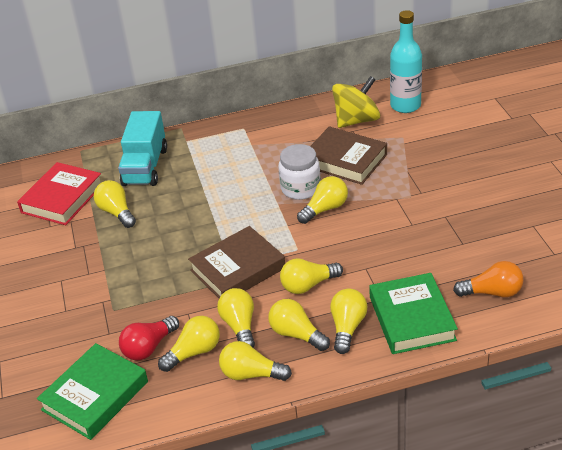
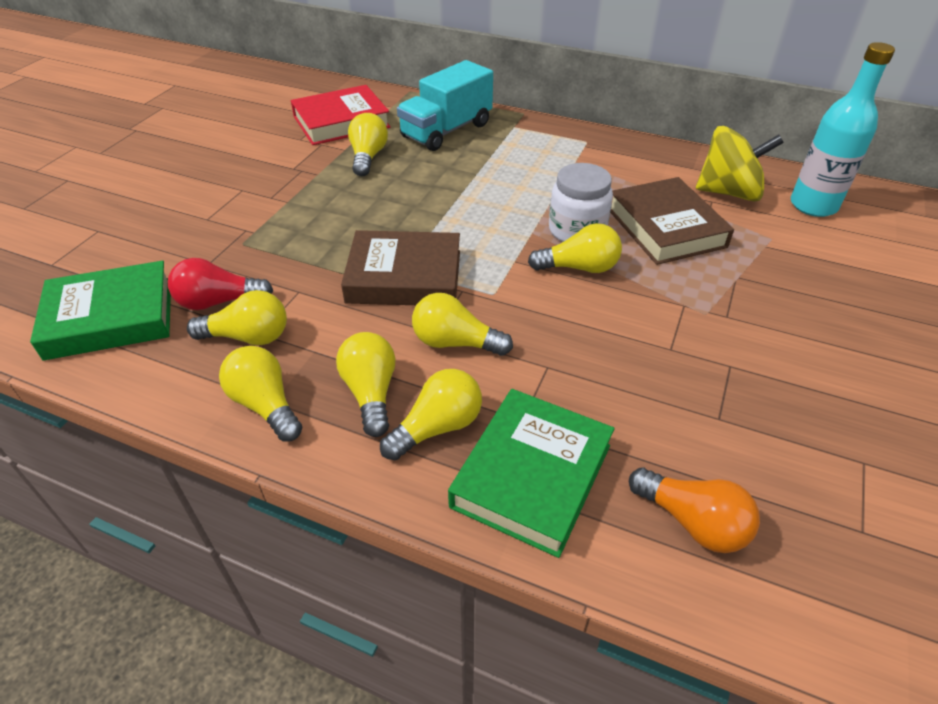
camera: 35 degrees right, 5 degrees up
(240, 326) = (326, 340): yellow light bulb -> none

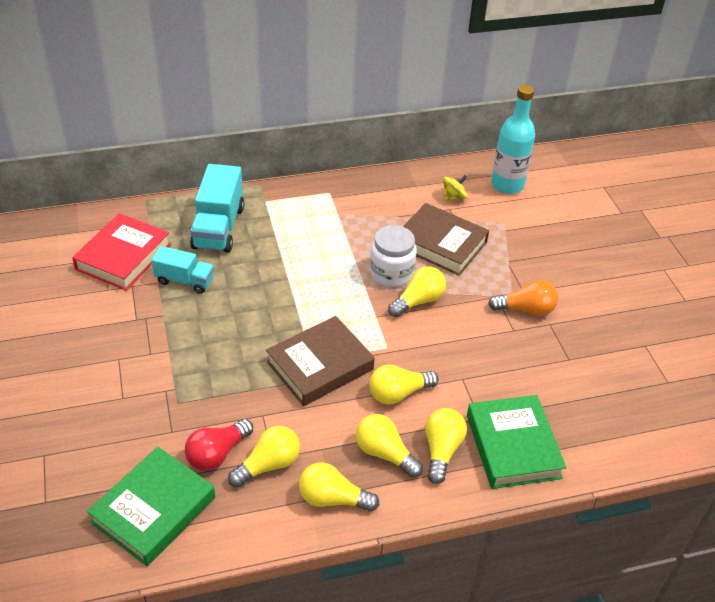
camera: 40 degrees left, 0 degrees up
(368, 157) = (185, 281): yellow light bulb -> turquoise truck
(692, 522) = (601, 423): orange light bulb -> orange light bulb (525, 309)
(729, 192) = (454, 197): yellow spinning top -> yellow spinning top, size x0.50

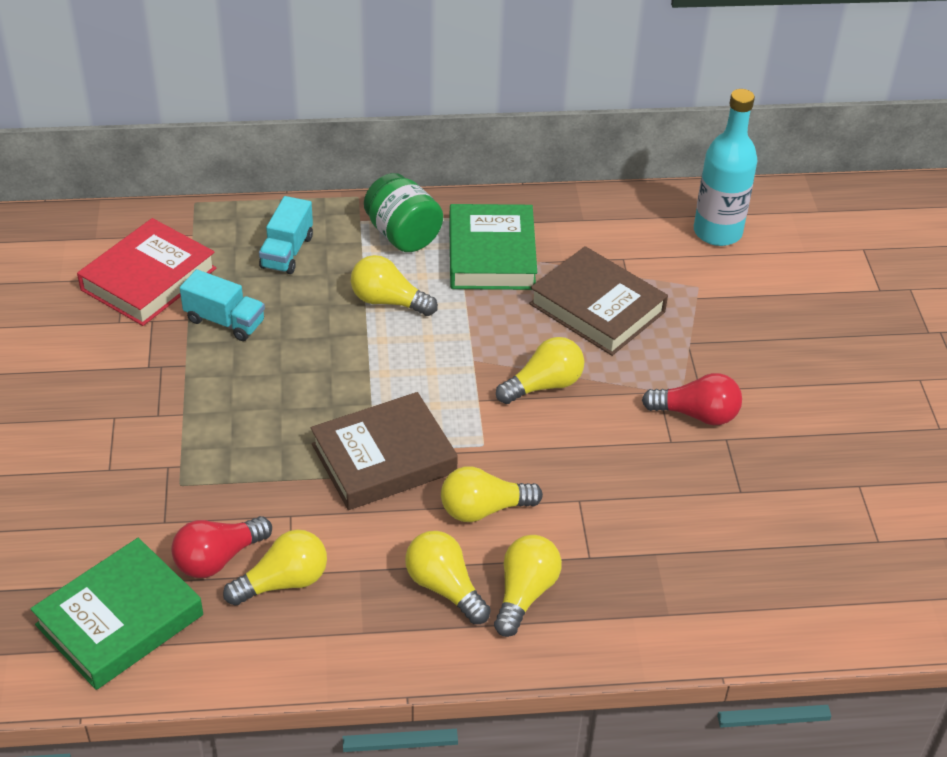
camera: 10 degrees right, 0 degrees up
(218, 227) = (287, 252): turquoise truck -> turquoise truck, size x0.62
(297, 208) = (403, 235): none -> green jar
(333, 499) = (359, 638): yellow light bulb -> yellow light bulb (388, 301)
(391, 273) = (515, 341): white jar -> none
(454, 197) = (633, 242): yellow spinning top -> none
(513, 446) = (626, 601): green book -> green book (491, 254)
(525, 309) = (696, 414): orange light bulb -> red light bulb

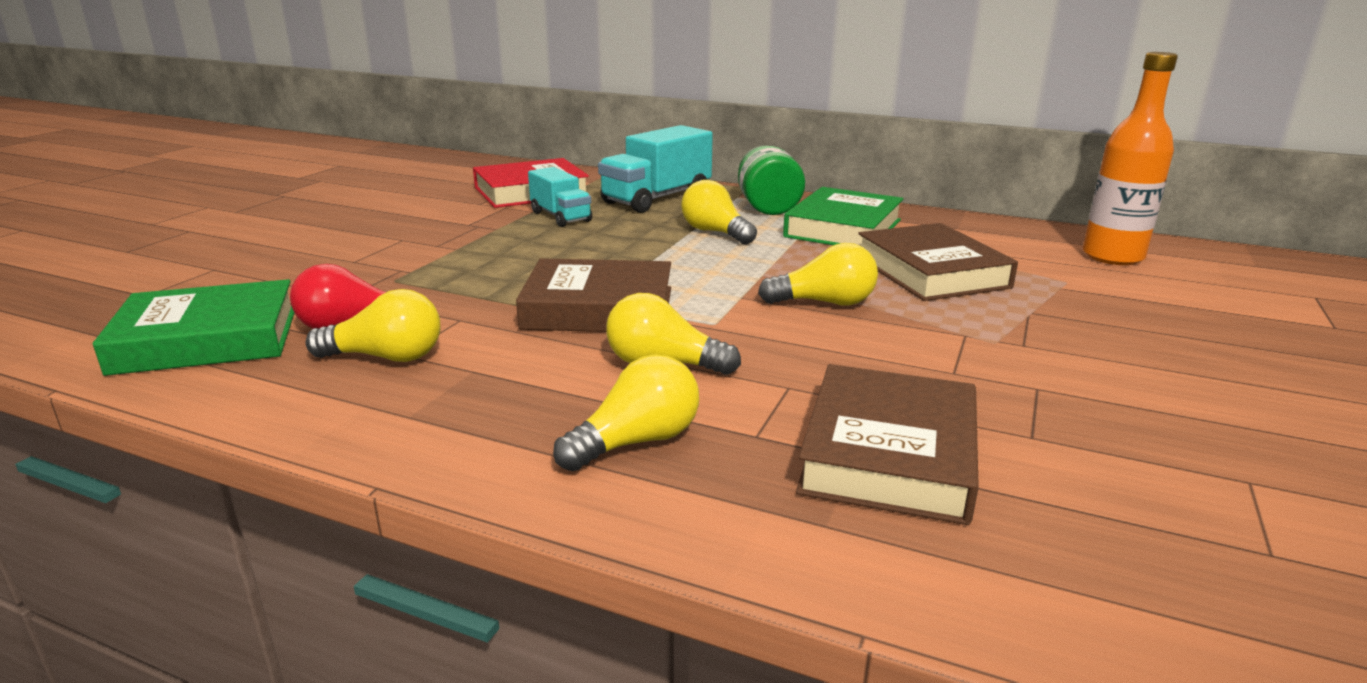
camera: 30 degrees right, 20 degrees down
(287, 252) = (656, 199): turquoise truck -> turquoise truck, size x1.62
(445, 587) = (546, 409): yellow light bulb -> none
(672, 542) = (889, 454): none -> brown book
(696, 414) = (1005, 360): red light bulb -> none
(717, 232) = (1112, 256): turquoise bottle -> orange bottle

